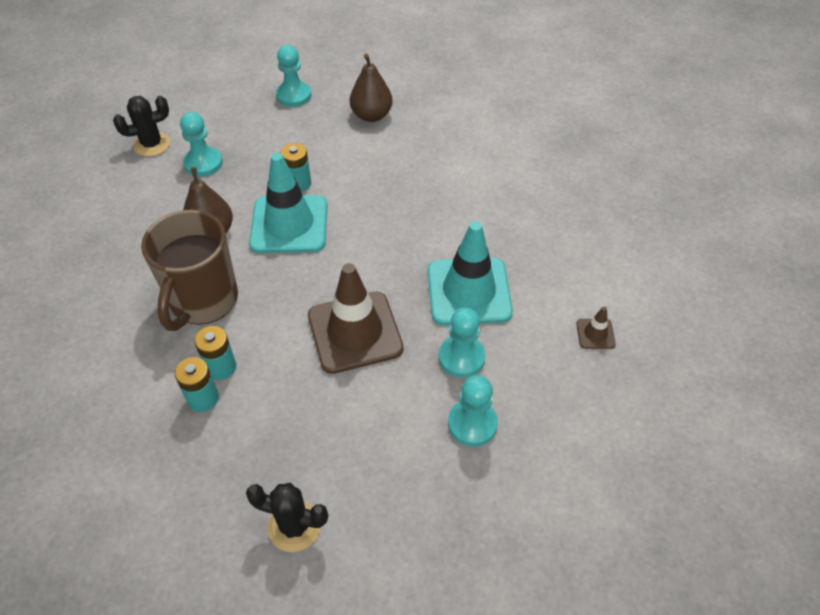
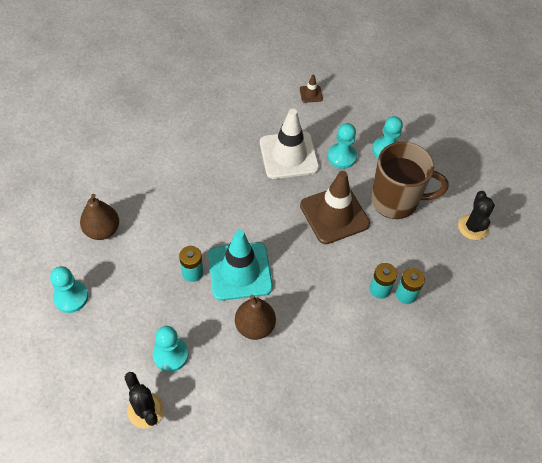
camera: 100 degrees left, 5 degrees up
(203, 301) = (325, 315): brown mug -> brown mug (396, 201)
(469, 291) = (289, 155): turquoise traffic cone -> white traffic cone

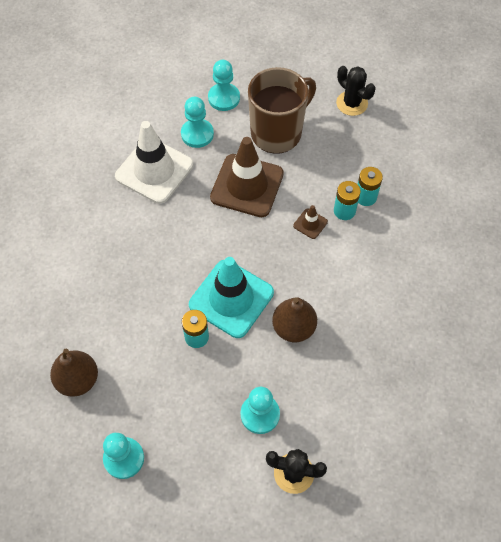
camera: 45 degrees left, 5 degrees up
(311, 94) = (109, 103): brown traffic cone -> brown traffic cone (310, 224)

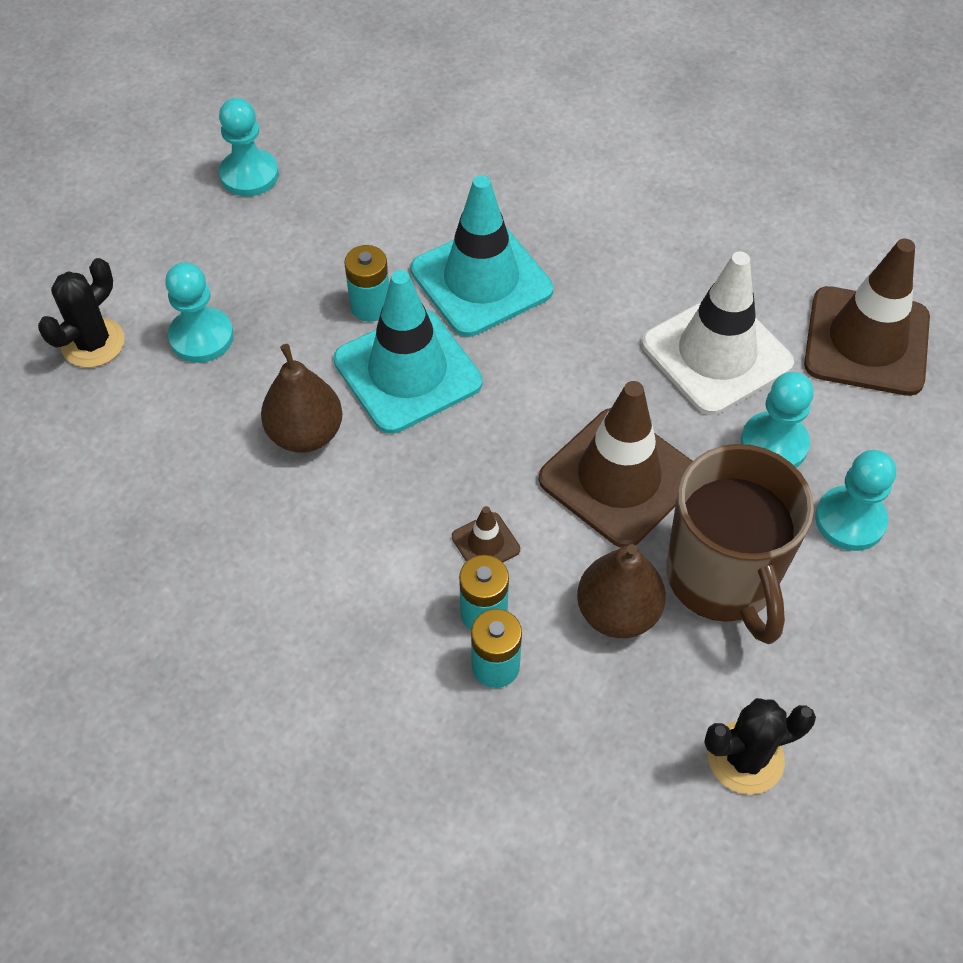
camera: 115 degrees right, 5 degrees down
(78, 380) = (390, 160): brown pear -> brown pear (617, 612)
(118, 115) = (866, 341): none -> brown traffic cone
(153, 290) = (481, 280): none -> turquoise traffic cone

